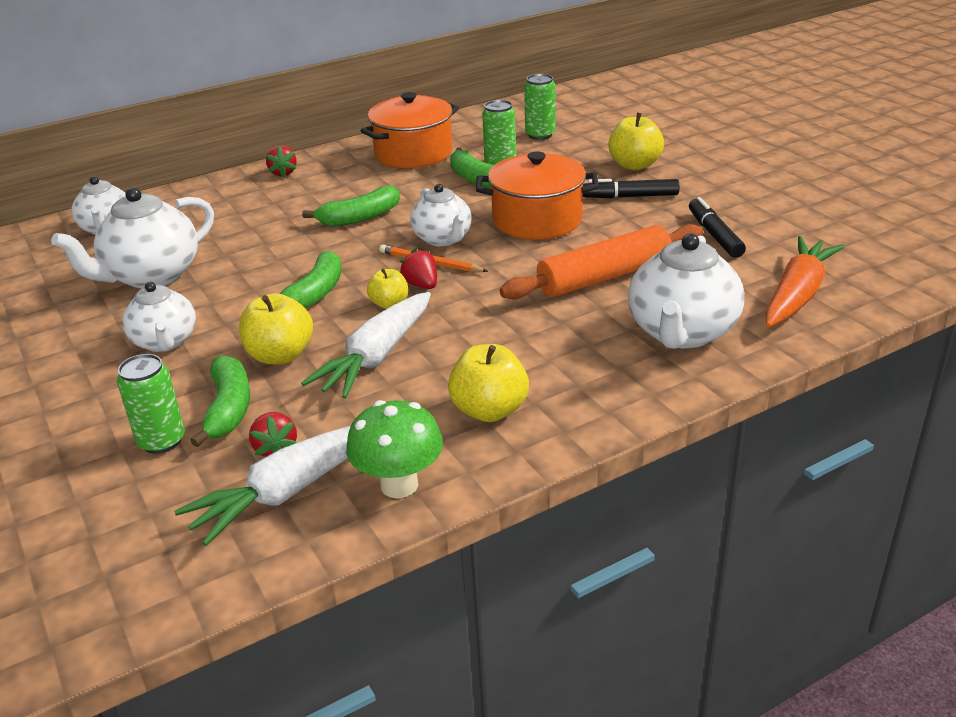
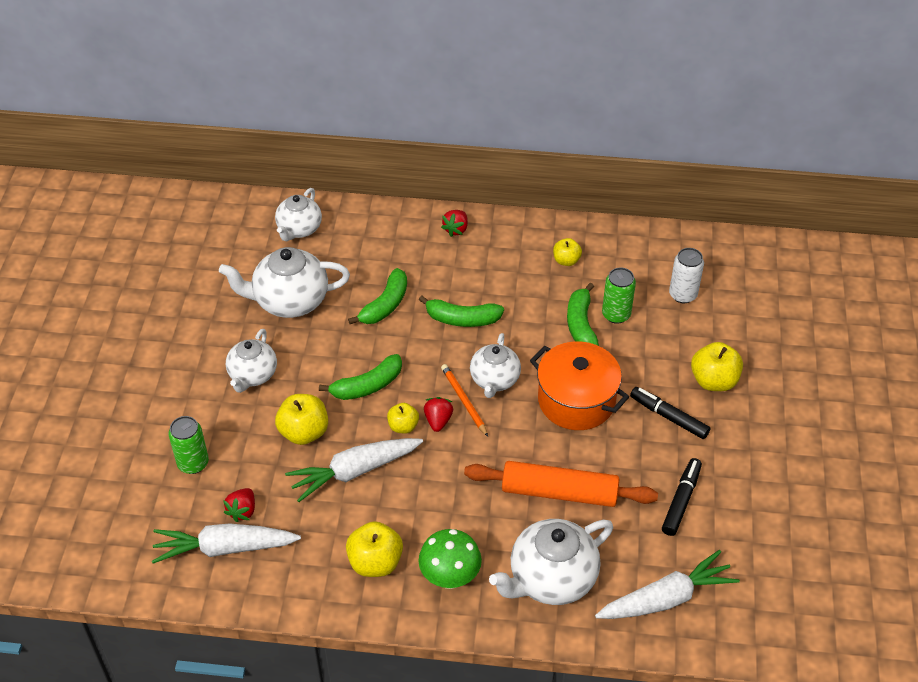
camera: 35 degrees right, 15 degrees up
(229, 408) = (243, 460): green banana -> green banana (385, 305)
(399, 485) = (280, 584): green mushroom -> green mushroom (450, 577)
(413, 153) = (566, 261): orange pot -> yellow apple
(540, 135) = (683, 295): green can -> white can
(797, 295) = (666, 598): orange carrot -> white carrot

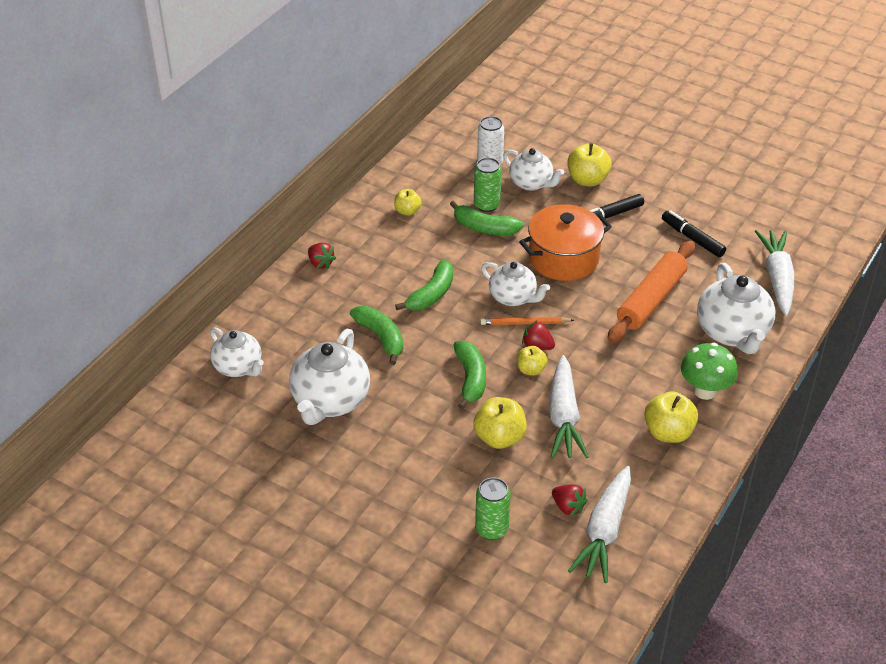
camera: 65 degrees left, 5 degrees down
(252, 375) = (408, 455): white teapot -> white teapot (531, 183)

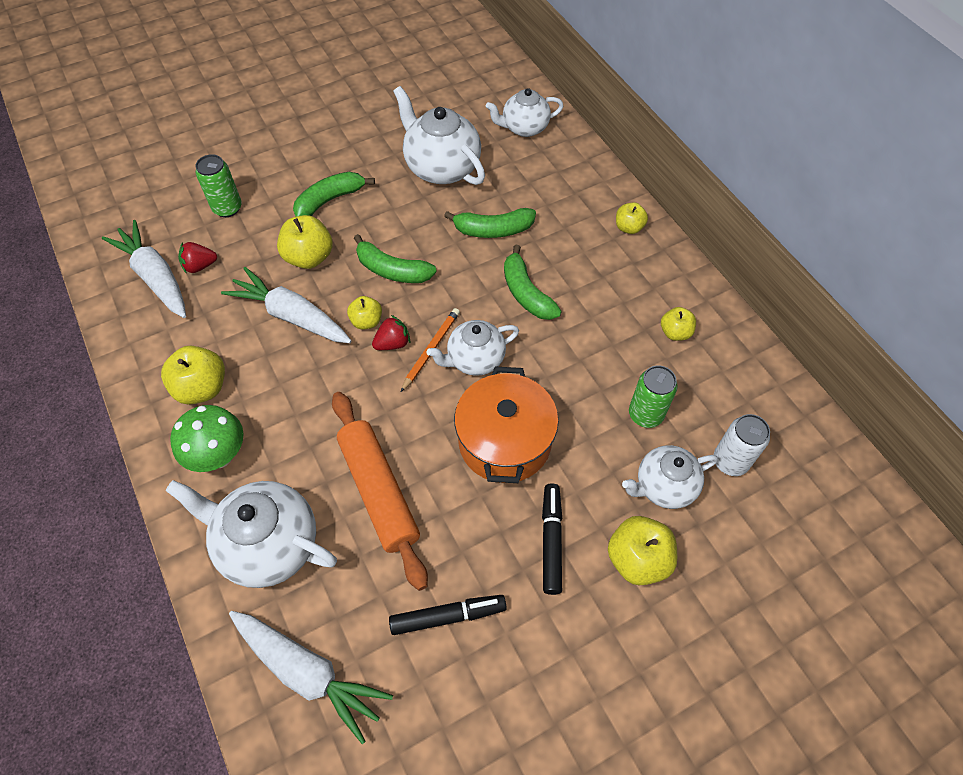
camera: 120 degrees right, 15 degrees up
(320, 263) = (628, 227): red strawberry -> yellow apple
(484, 228) = (605, 391): green banana -> green banana (330, 200)

